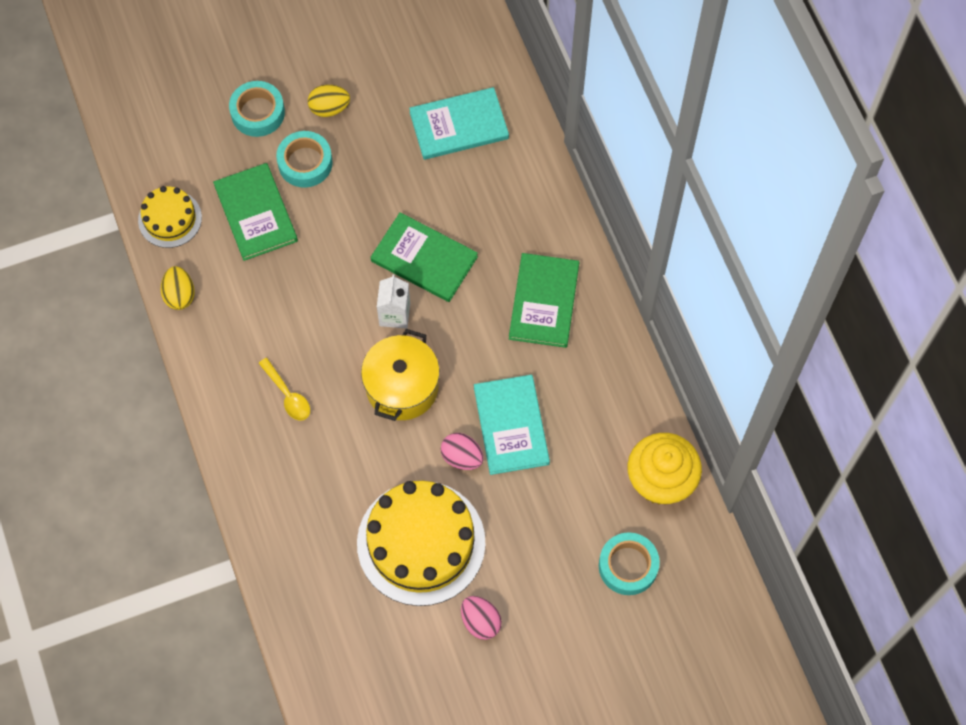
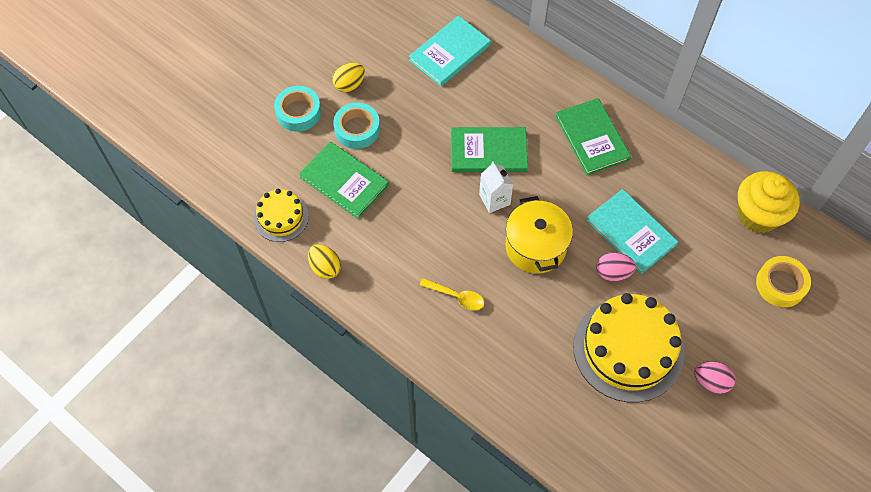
camera: 30 degrees left, 5 degrees down
(628, 566) = (780, 284): turquoise tape -> yellow tape

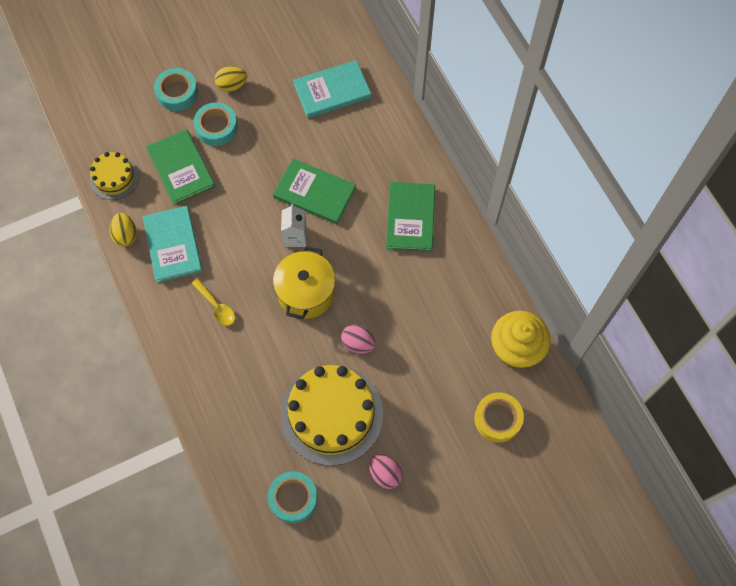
camera: 25 degrees right, 5 degrees up
(631, 232) = (394, 316): turquoise book -> turquoise book (173, 245)
(639, 445) = (293, 498): none -> turquoise tape

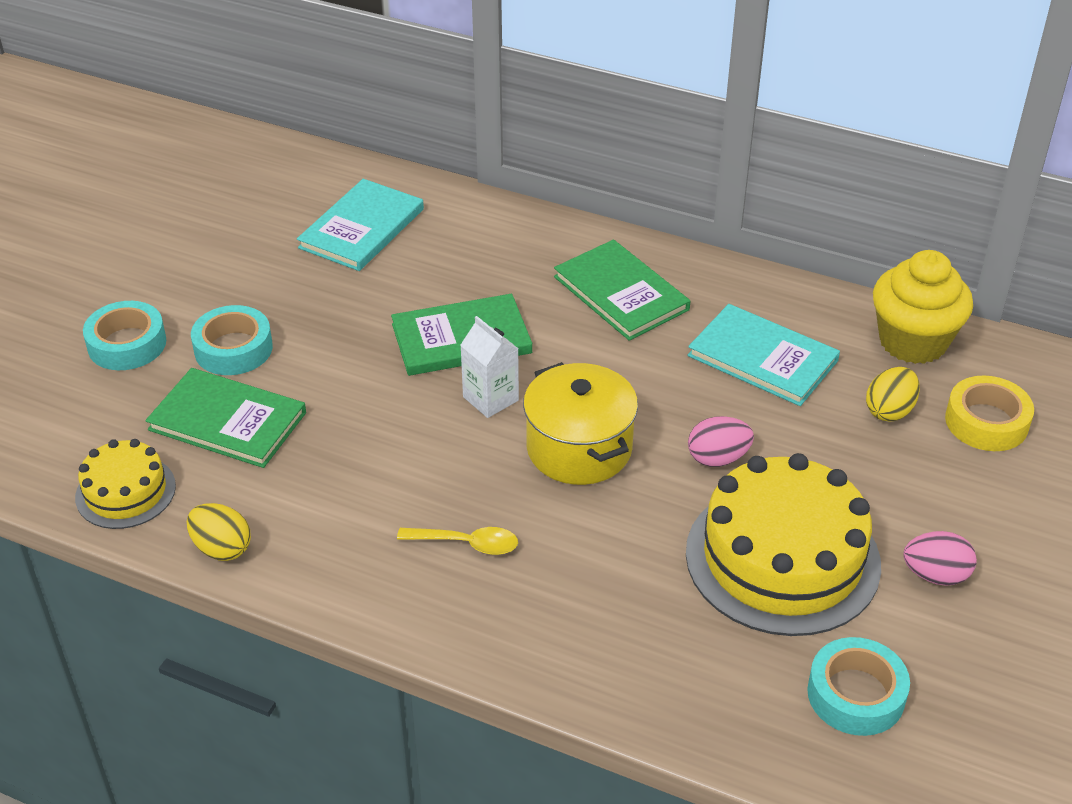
camera: 40 degrees left, 25 degrees down
(173, 245) = (314, 515): turquoise book -> turquoise book (762, 358)
(232, 85) = (206, 294): yellow egg -> yellow egg (889, 411)

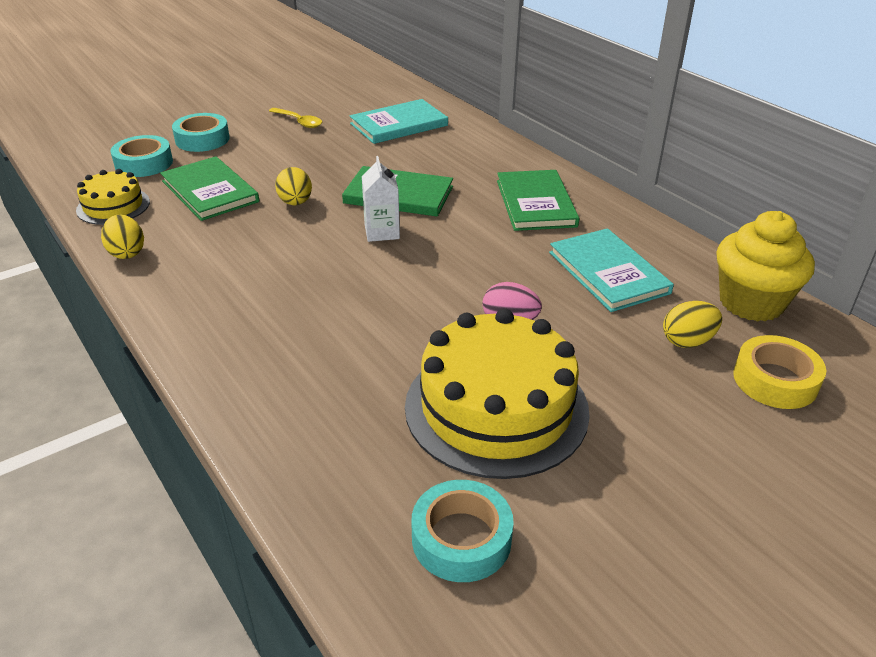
camera: 30 degrees right, 5 degrees down
(233, 349) = (256, 158): turquoise tape -> turquoise tape (144, 163)
(351, 397) = (295, 203): none -> yellow egg
(467, 544) = (273, 307): yellow spoon -> yellow spoon (299, 122)
(579, 448) = (411, 280): yellow pot -> none
(935, 575) = (623, 476): pink egg -> none

